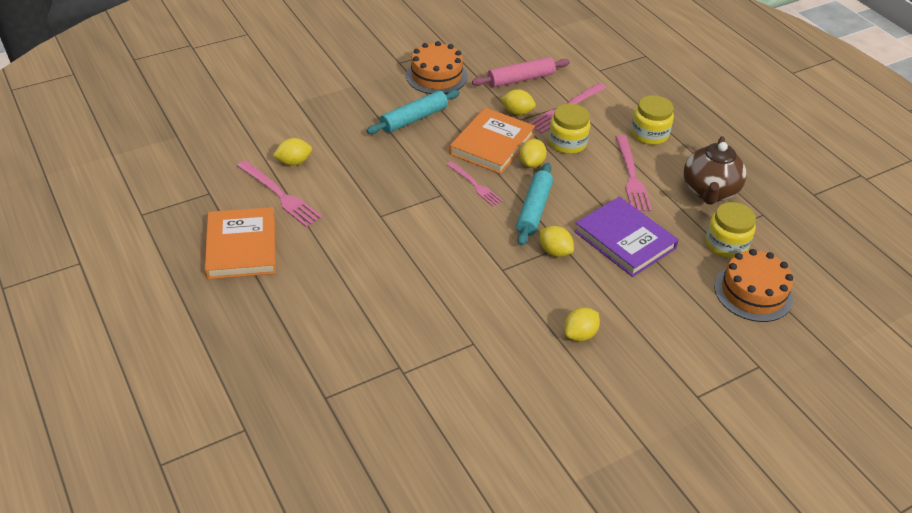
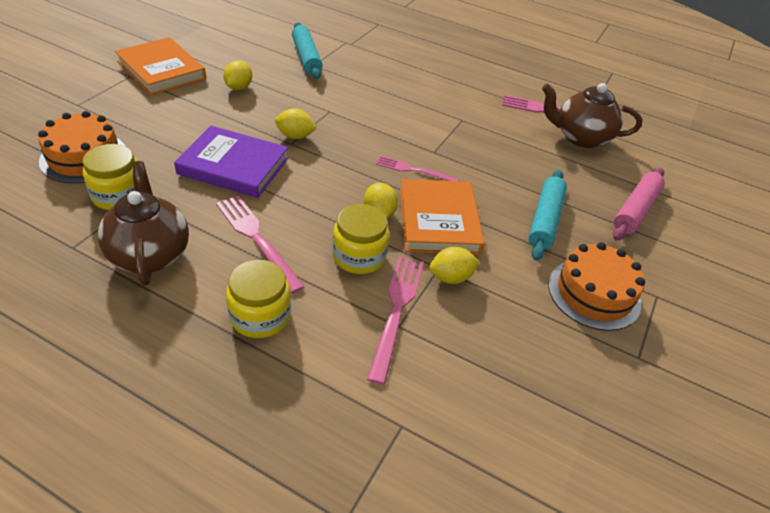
camera: 145 degrees right, 0 degrees up
(241, 247) = (525, 73): orange book -> orange book (161, 70)
(294, 162) = (580, 137): yellow lemon -> brown teapot
(520, 79) = (495, 340): pink rolling pin -> pink rolling pin (635, 210)
(534, 209) = (340, 166): turquoise rolling pin -> turquoise rolling pin (306, 57)

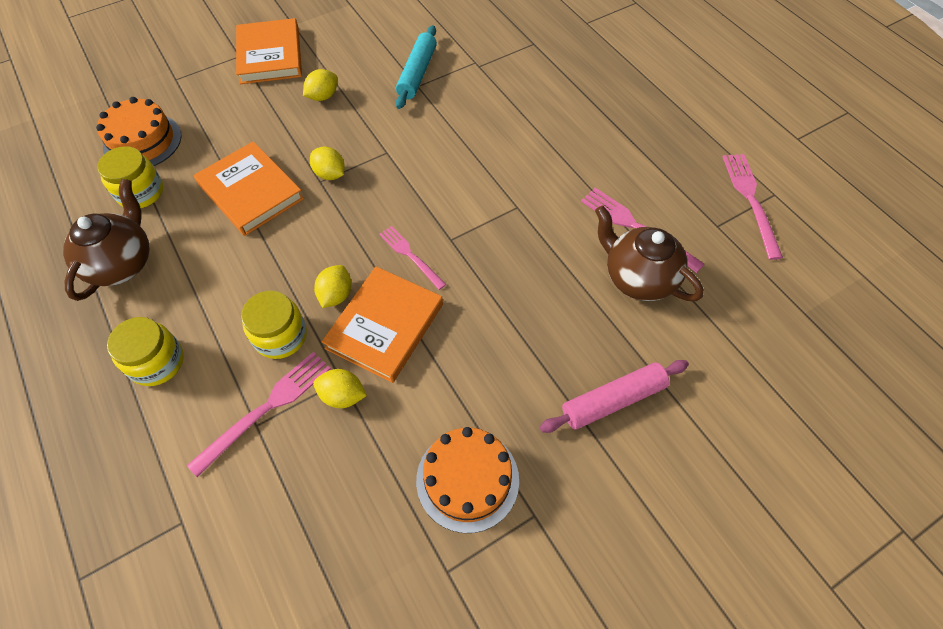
camera: 35 degrees right, 15 degrees up
(233, 166) = (251, 192): purple book -> orange book
(257, 239) = (211, 281): pink fork -> pink fork (750, 200)
(545, 220) = (495, 370): turquoise rolling pin -> none

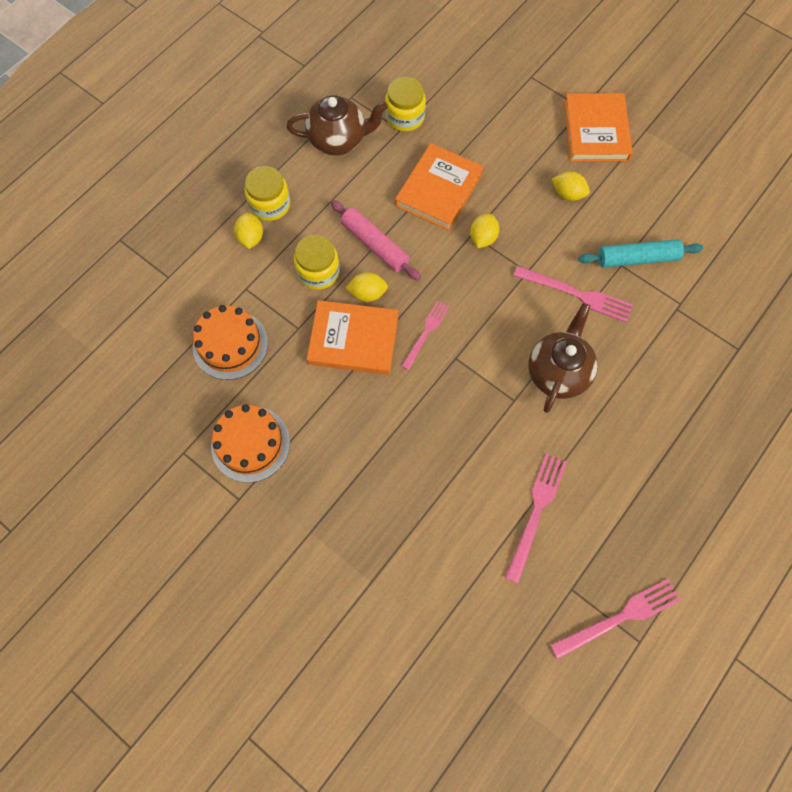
camera: 70 degrees right, 10 degrees up
(142, 141) = (454, 91): orange cake -> orange cake (230, 344)
(266, 408) = (259, 289): pink fork -> pink fork (576, 294)
(270, 55) = (596, 131): orange book -> orange book turned 60 degrees counterclockwise
(342, 396) = (286, 334): yellow lemon -> yellow lemon (251, 238)
(613, 400) = (350, 533): pink rolling pin -> pink rolling pin (375, 245)
(637, 278) = (479, 526): brown teapot -> brown teapot (558, 372)

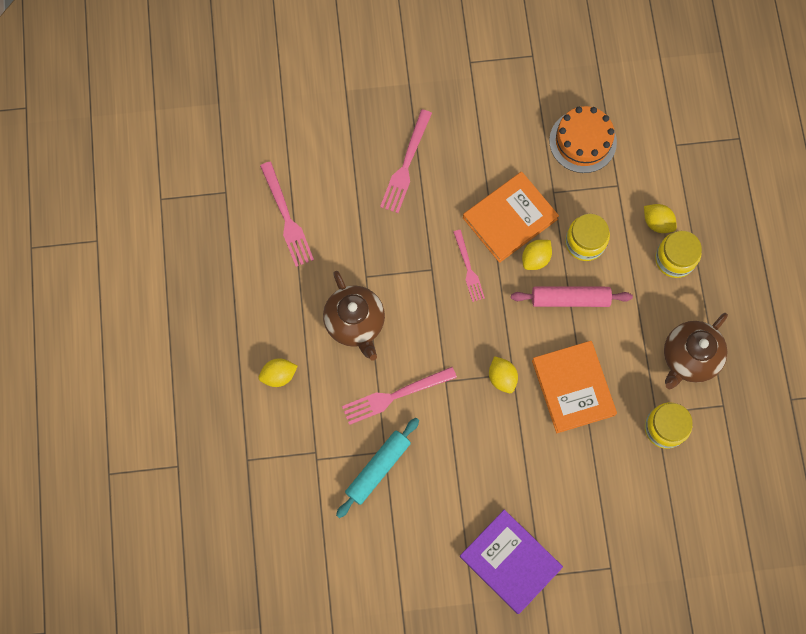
camera: 135 degrees right, 5 degrees up
(250, 444) = (499, 97): orange cake -> none
(567, 194) = (477, 477): yellow lemon -> yellow lemon (279, 375)
(596, 131) = (510, 562): orange book -> purple book
(620, 617) = (183, 202): pink fork -> pink fork (406, 165)

